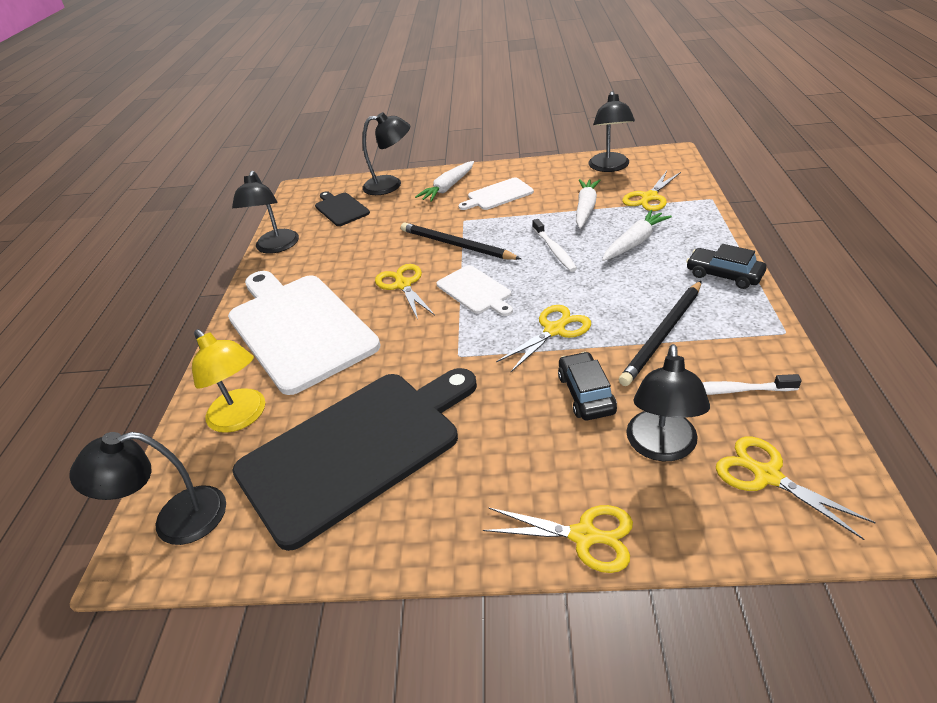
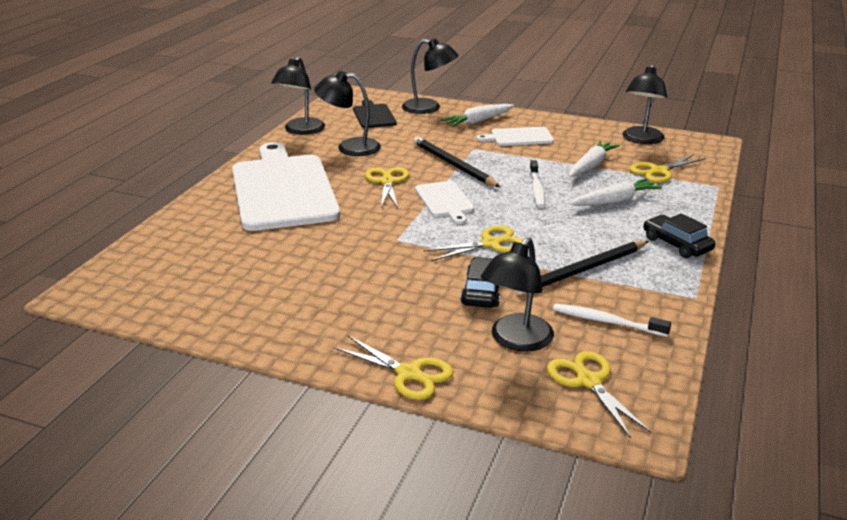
camera: 15 degrees right, 10 degrees down
(175, 519) = (119, 280): black lamp -> black lamp (349, 147)
(242, 417) = (203, 234): yellow lamp -> none
(356, 449) = (275, 276): black cutting board -> none

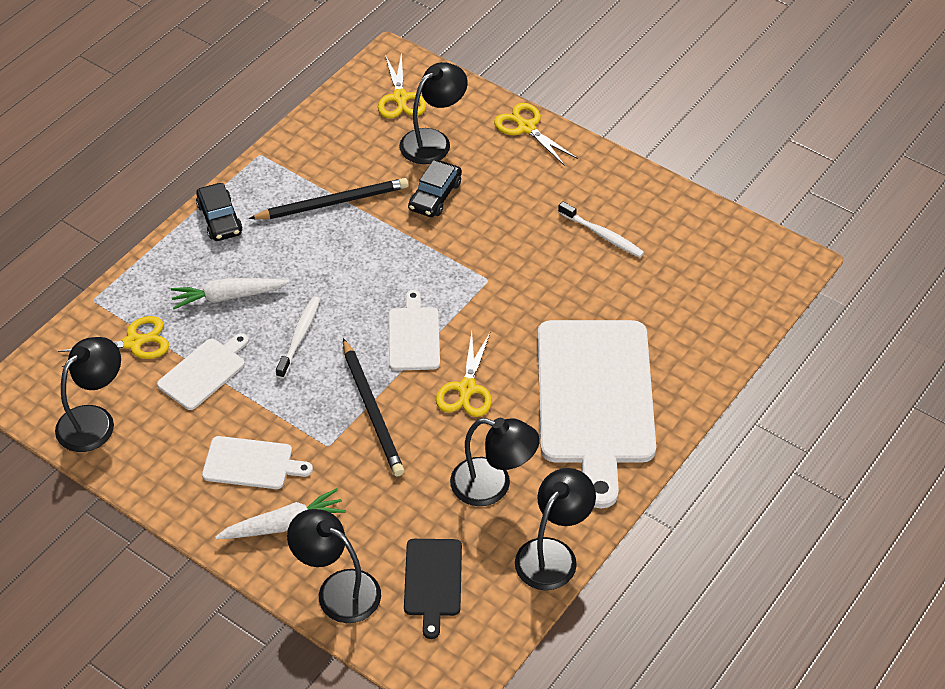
camera: 165 degrees left, 20 degrees up
(490, 244) = (398, 255): yellow scissors -> none
(591, 166) = (204, 372): white carrot -> white cutting board
(606, 321) = (351, 145): white toothbrush -> white toothbrush (602, 235)

